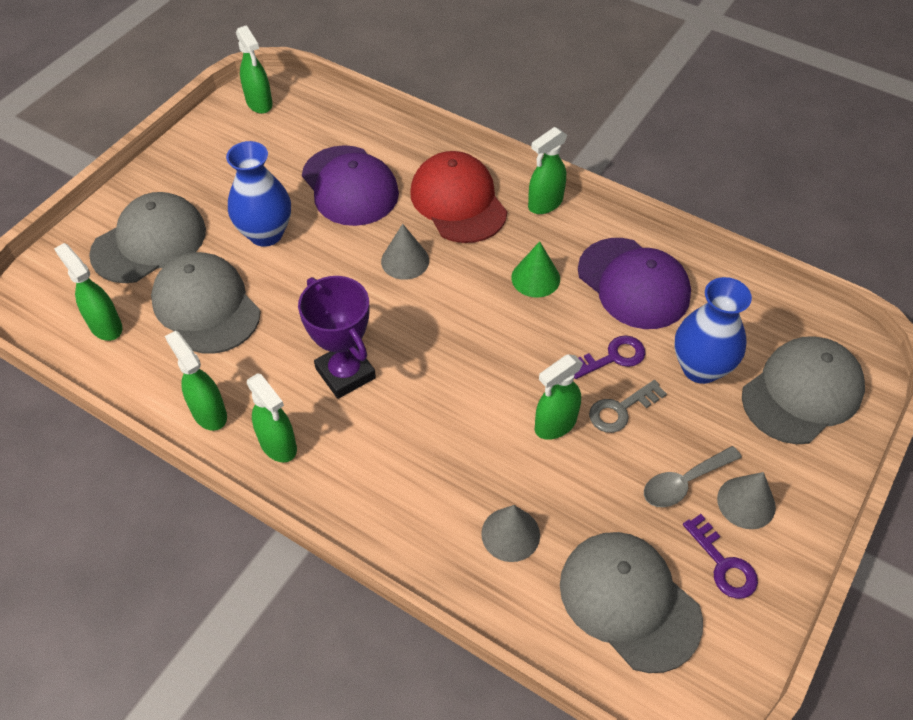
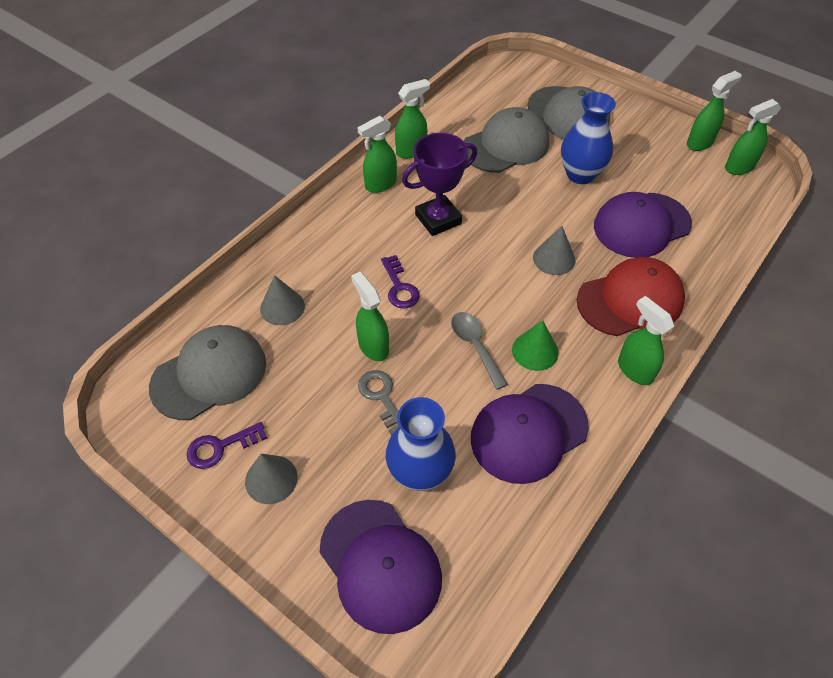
camera: 95 degrees right, 0 degrees up
(105, 326) = (489, 100): green spray bottle -> green spray bottle (700, 143)
(612, 357) = (439, 399): purple key -> purple key (399, 287)
(684, 482) = (300, 433): grey spoon -> grey spoon (475, 346)
(802, 392) = (380, 565): grey cap -> purple cap

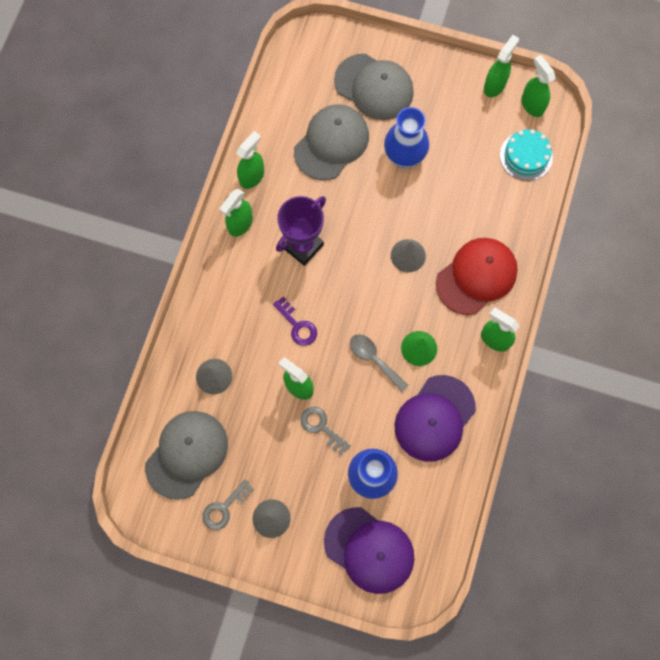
camera: 20 degrees left, 20 degrees up
(220, 447) = (224, 508): purple key -> grey key
(641, 225) = (467, 197): purple cap -> none
(721, 207) = (526, 156): none -> turquoise cake
(739, 167) = (532, 105): green spray bottle -> green spray bottle turned 105 degrees clockwise

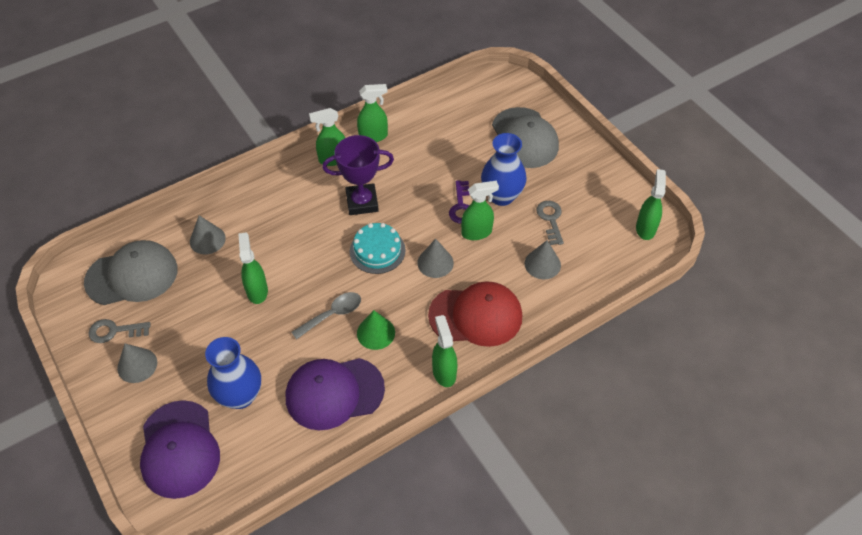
camera: 40 degrees right, 20 degrees down
(297, 325) = (301, 250): purple key -> purple key (461, 206)
(321, 427) = (242, 331): grey key -> grey key (550, 220)
(331, 143) = (454, 152): grey cap -> none
(374, 359) = (332, 314): grey spoon -> grey spoon turned 60 degrees clockwise
(485, 195) = (542, 264): none -> grey cone
(494, 86) = (625, 196): green spray bottle -> green spray bottle (477, 232)
(526, 156) = (605, 260): turquoise cake -> turquoise cake (377, 250)

